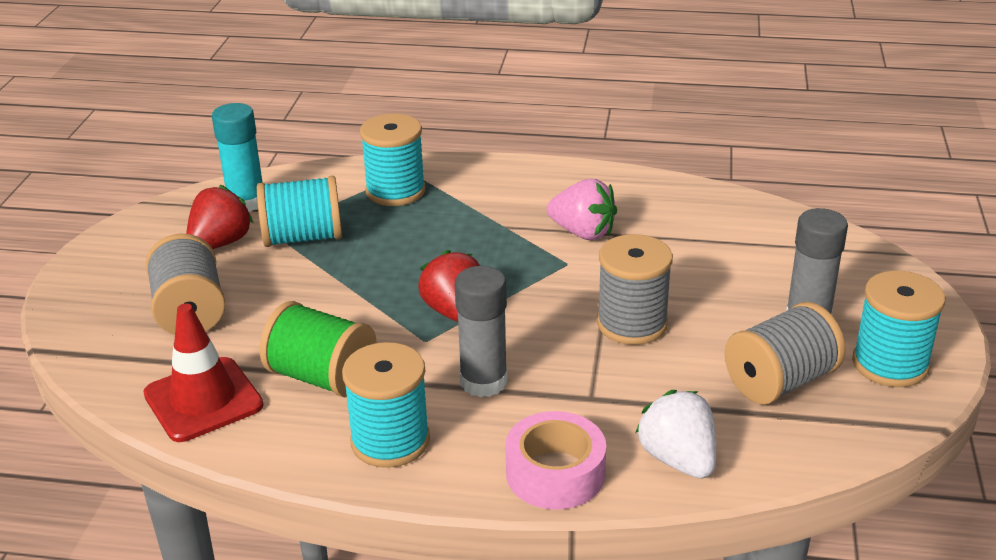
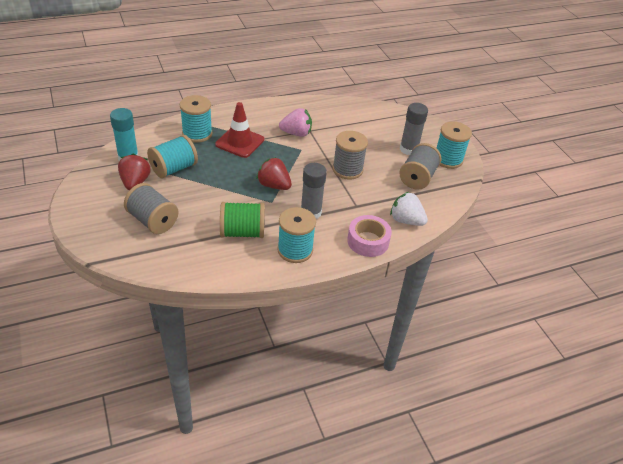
camera: 35 degrees left, 10 degrees up
(203, 400) = (198, 260): red traffic cone -> red traffic cone (240, 142)

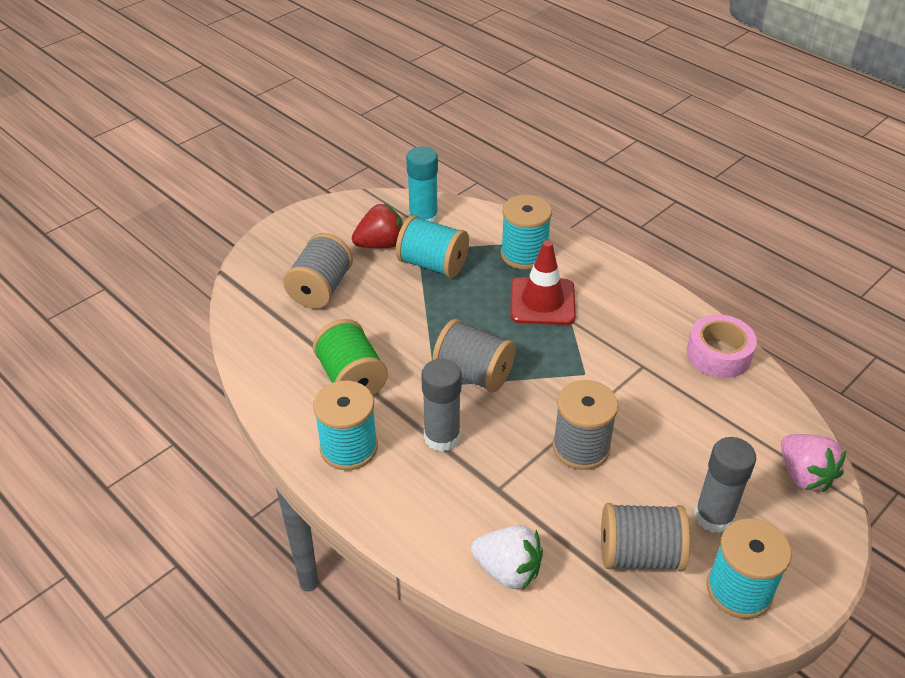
camera: 70 degrees right, 0 degrees up
(274, 185) = (473, 374): red strawberry -> grey spool
(296, 133) = (620, 353): pink strawberry -> pink strawberry (804, 475)
(368, 241) = (422, 531): pink tape -> pink tape (718, 354)
(406, 220) = (508, 570): white strawberry -> white strawberry turned 105 degrees clockwise

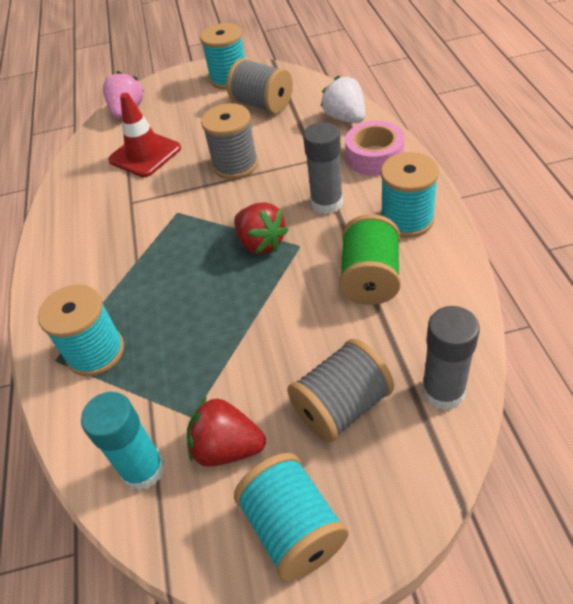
camera: 140 degrees left, 5 degrees up
(432, 264) = (195, 383): turquoise spool -> turquoise spool (294, 528)
(473, 374) = (261, 243): grey spool -> red strawberry
(542, 301) = (139, 288): red traffic cone -> red traffic cone (145, 154)
(714, 516) = (201, 108): grey glue stick -> grey glue stick (443, 391)
(718, 354) = (72, 191): pink tape -> pink tape (374, 157)

